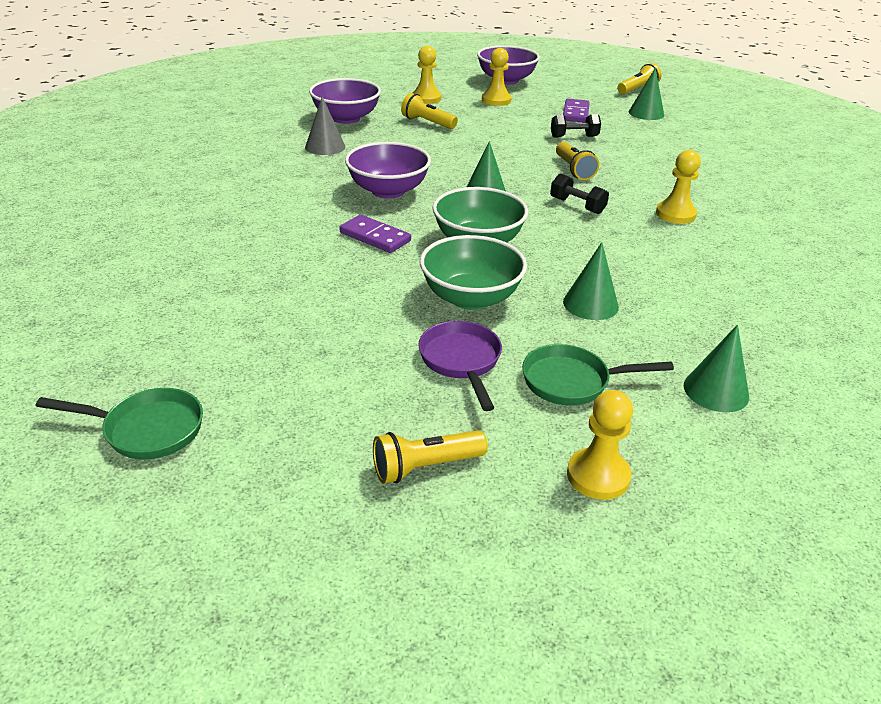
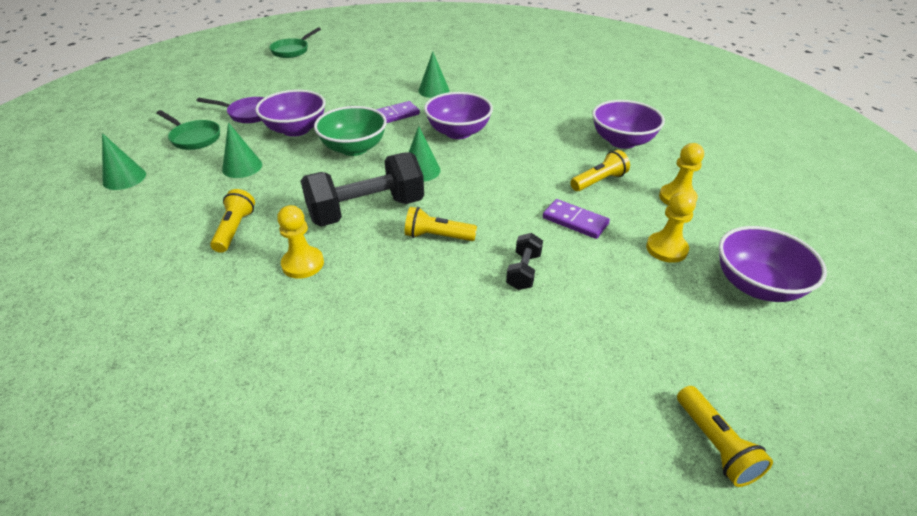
camera: 115 degrees right, 5 degrees up
(325, 147) = (556, 122): grey cone -> none
(425, 467) = (200, 92): yellow flashlight -> yellow flashlight (235, 229)
(471, 298) = (296, 129): green bowl -> purple bowl
(572, 382) = (194, 138): green pan -> green pan turned 105 degrees clockwise
(575, 113) = (604, 305): purple domino -> purple domino (575, 221)
(577, 206) = (367, 210): black dumbbell -> black dumbbell, size x2.12
(598, 476) = (138, 125): yellow pawn -> none
(646, 113) = (587, 391): green cone -> green cone (434, 90)

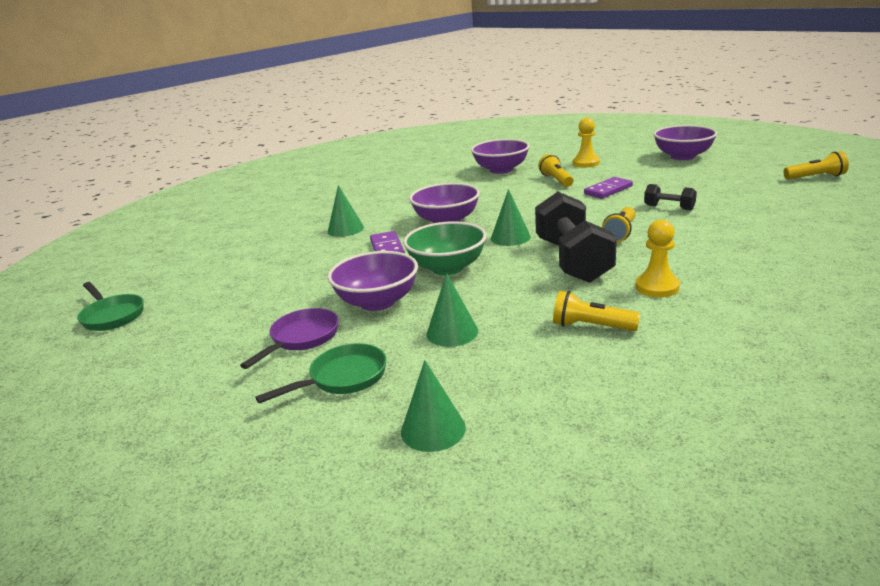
camera: 70 degrees left, 15 degrees down
(666, 249) = (645, 171): yellow pawn -> none

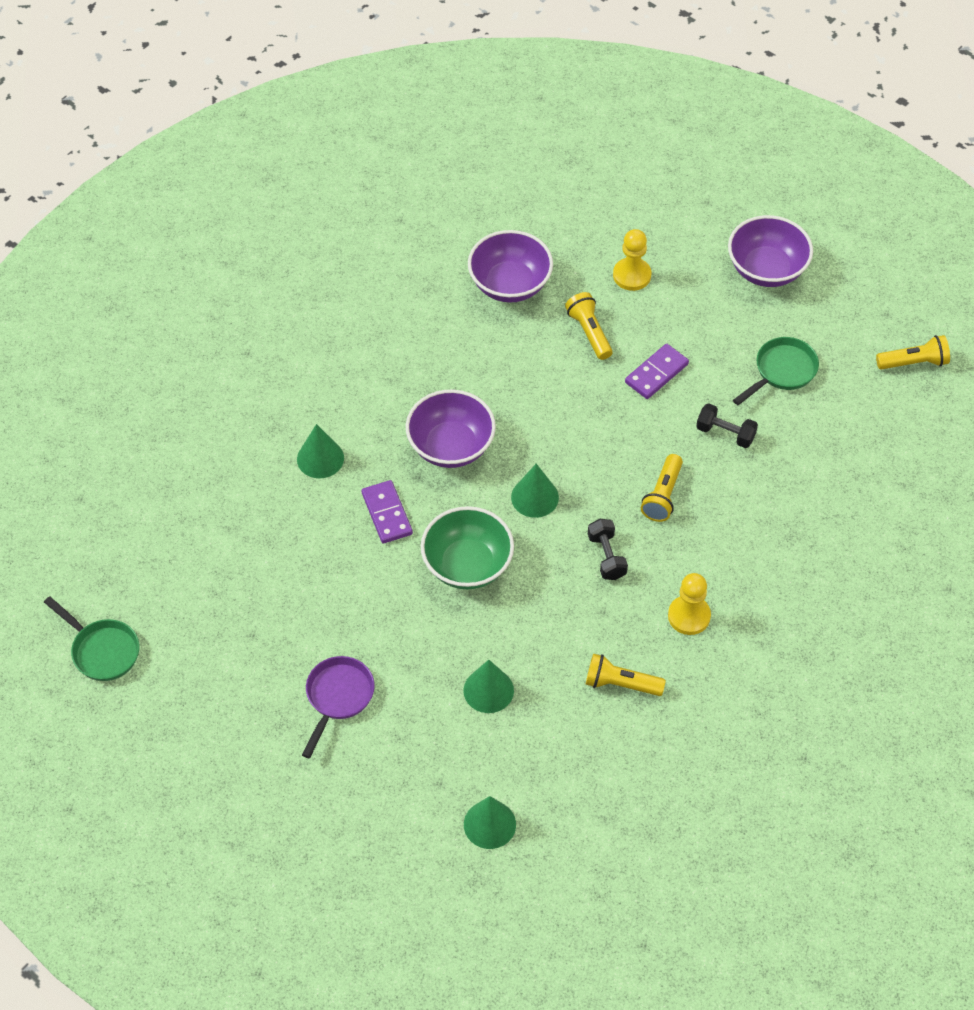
camera: 10 degrees left, 30 degrees up
(343, 378) = (397, 759): green pan -> green pan (782, 371)
(377, 302) = (401, 633): purple bowl -> none
(573, 260) = (606, 556): black dumbbell -> black dumbbell, size x0.47

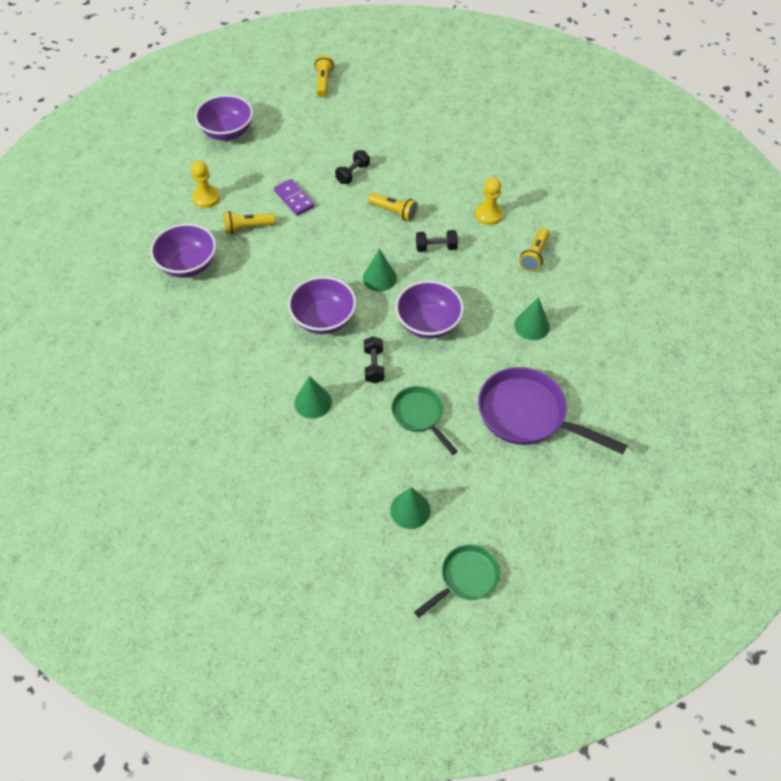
camera: 80 degrees left, 0 degrees up
(338, 697) = (528, 415): purple pan -> purple pan, size x1.70
(386, 514) = (374, 365): purple domino -> black dumbbell
(467, 565) = (428, 323): green bowl -> purple bowl
(489, 824) = (634, 339): green cone -> green cone (410, 510)
(782, 371) = (312, 140): green pan -> green pan (419, 416)

